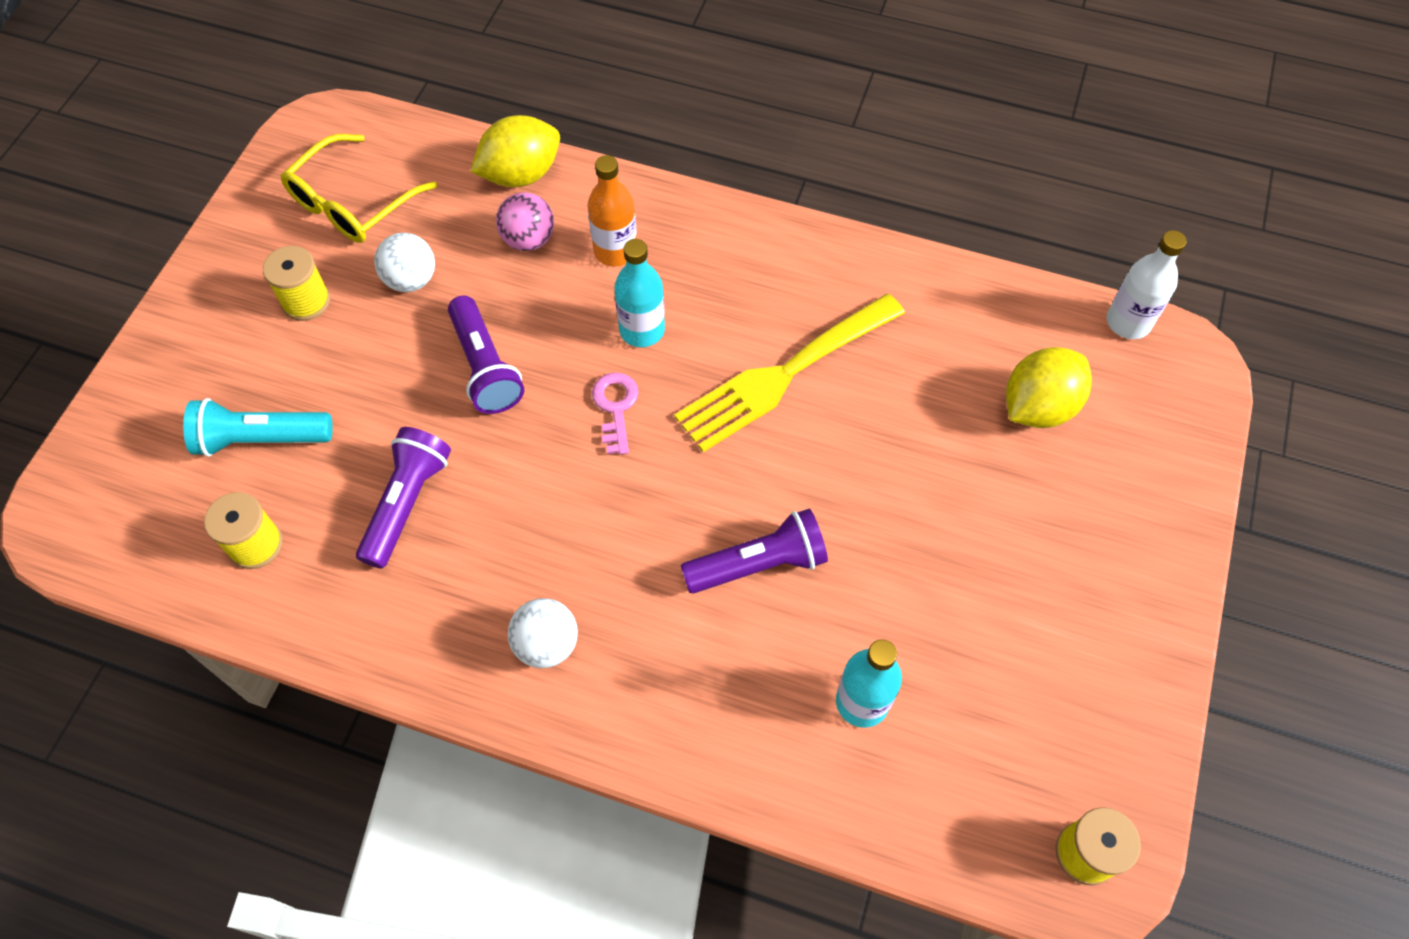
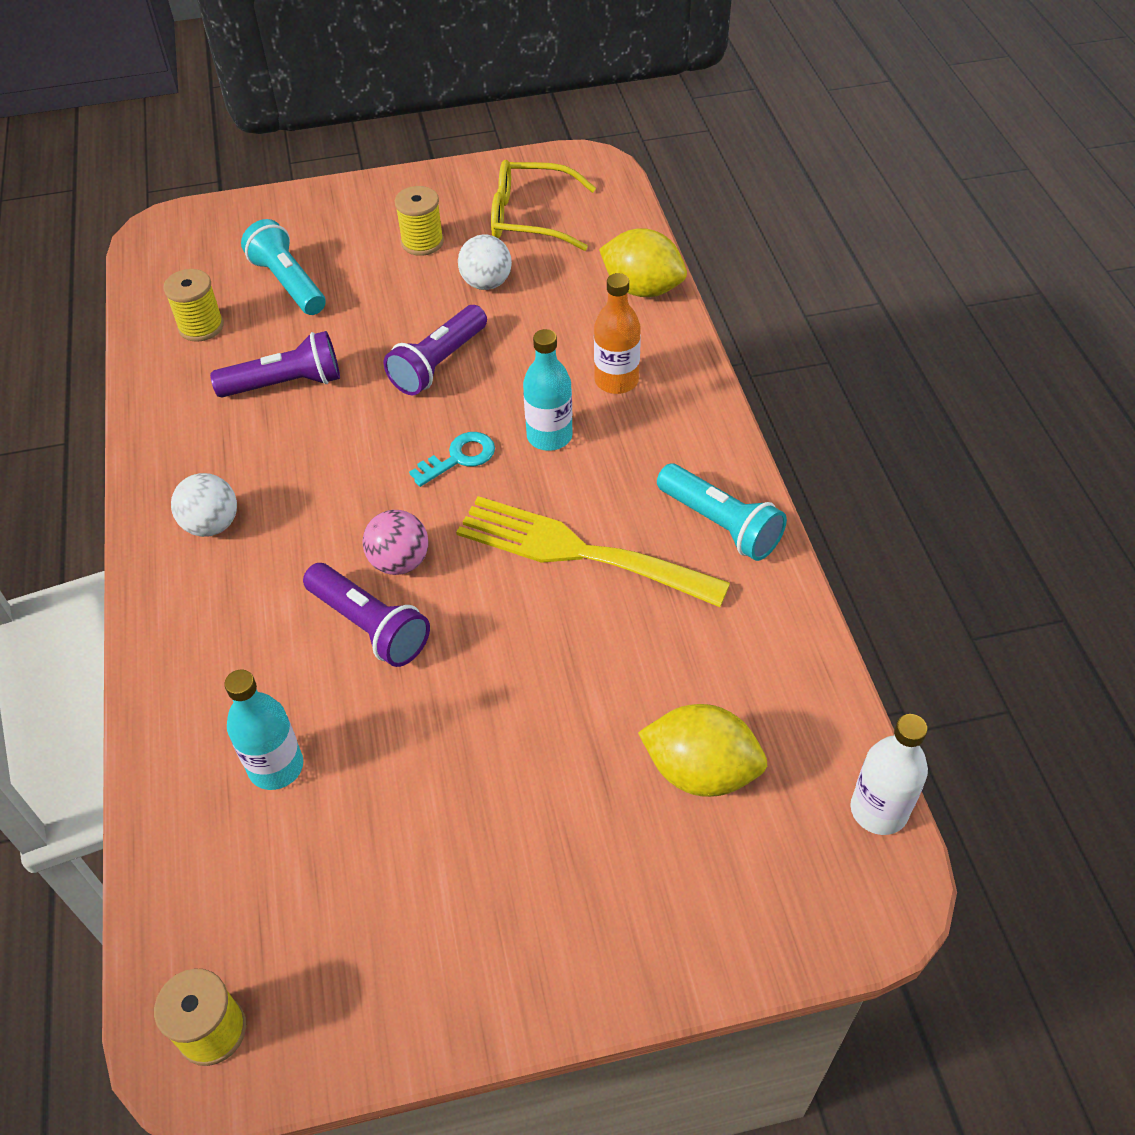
camera: 60 degrees right, 10 degrees down
(529, 240) = (581, 326): pink ball -> pink ball (399, 562)
(615, 407) = (459, 458): pink key -> turquoise key
(822, 268) = (720, 524): none -> turquoise flashlight

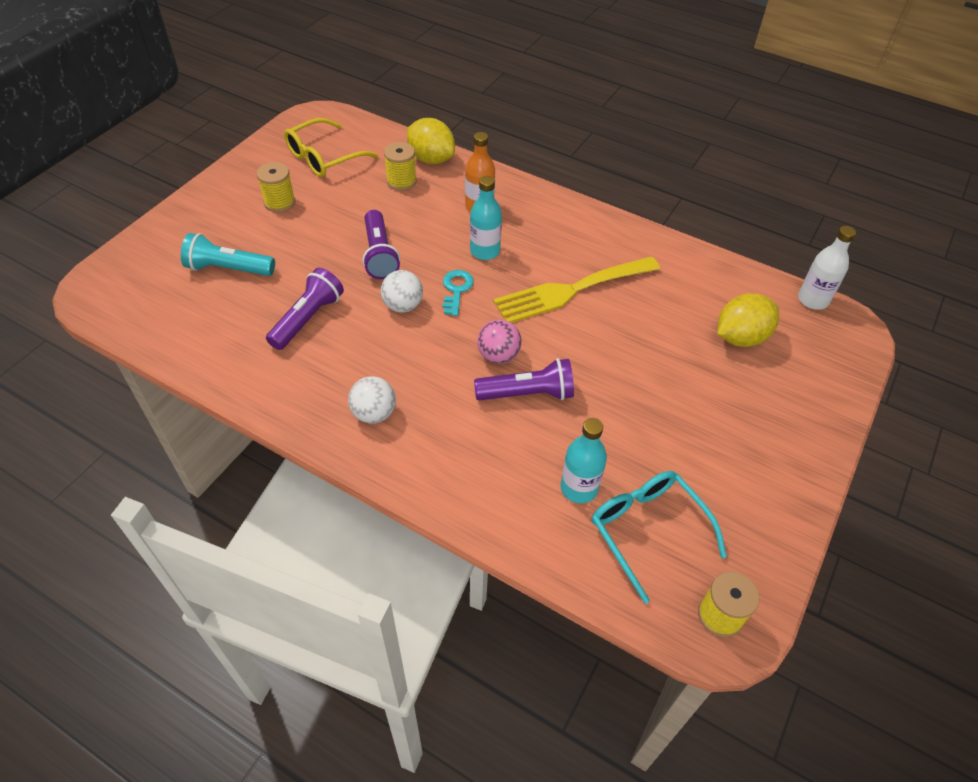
camera: 50 degrees left, 0 degrees up
(201, 326) = (206, 324): yellow spool -> yellow spool (401, 181)
(275, 874) = (647, 530): none -> turquoise glasses
(486, 283) = (347, 202): white ball -> white ball (403, 306)
(642, 289) = (431, 159): yellow lemon -> yellow lemon turned 60 degrees clockwise
(720, 524) = (611, 237): turquoise flashlight -> none

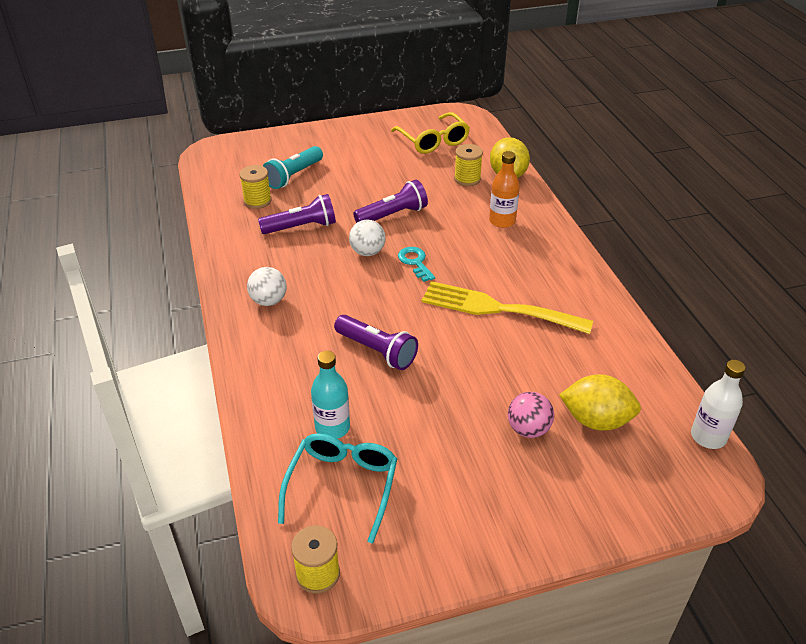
camera: 45 degrees right, 10 degrees down
(228, 269) = (293, 176): turquoise flashlight -> turquoise flashlight turned 105 degrees counterclockwise
(279, 202) = (371, 154): yellow spool -> yellow spool (257, 201)
(323, 158) = (433, 141): yellow glasses -> yellow glasses turned 120 degrees counterclockwise
(379, 255) = (393, 215): purple flashlight -> purple flashlight turned 150 degrees counterclockwise
(456, 290) = (415, 262): turquoise key -> turquoise key turned 75 degrees counterclockwise
(485, 251) = (467, 250): turquoise bottle -> none
(498, 355) = (389, 317): pink ball -> pink ball (528, 429)

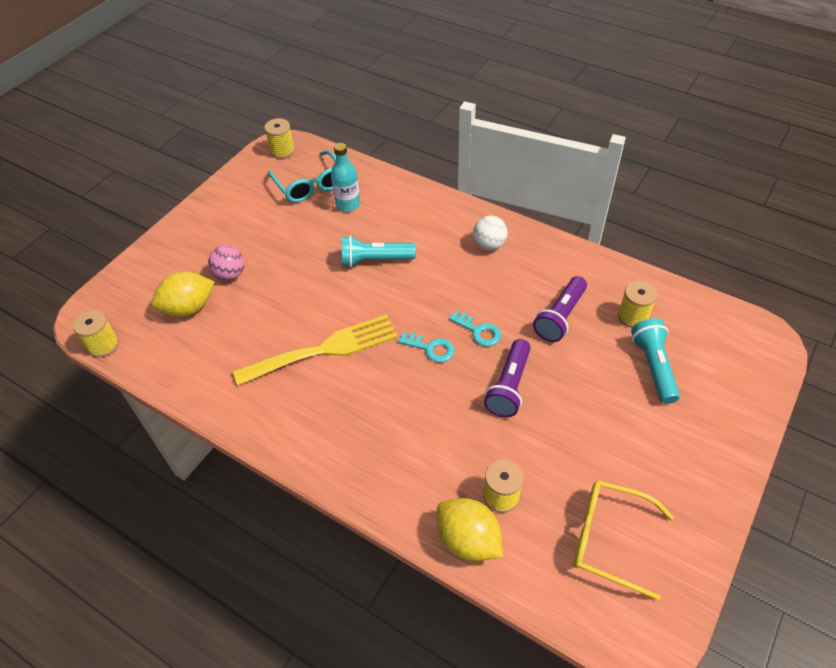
camera: 140 degrees right, 10 degrees up
(367, 252) = (478, 331): white ball -> turquoise key
(377, 351) = (374, 260): purple flashlight -> turquoise flashlight
(502, 221) = (407, 455): orange bottle -> none
(708, 437) = (103, 345): white bottle -> yellow spool

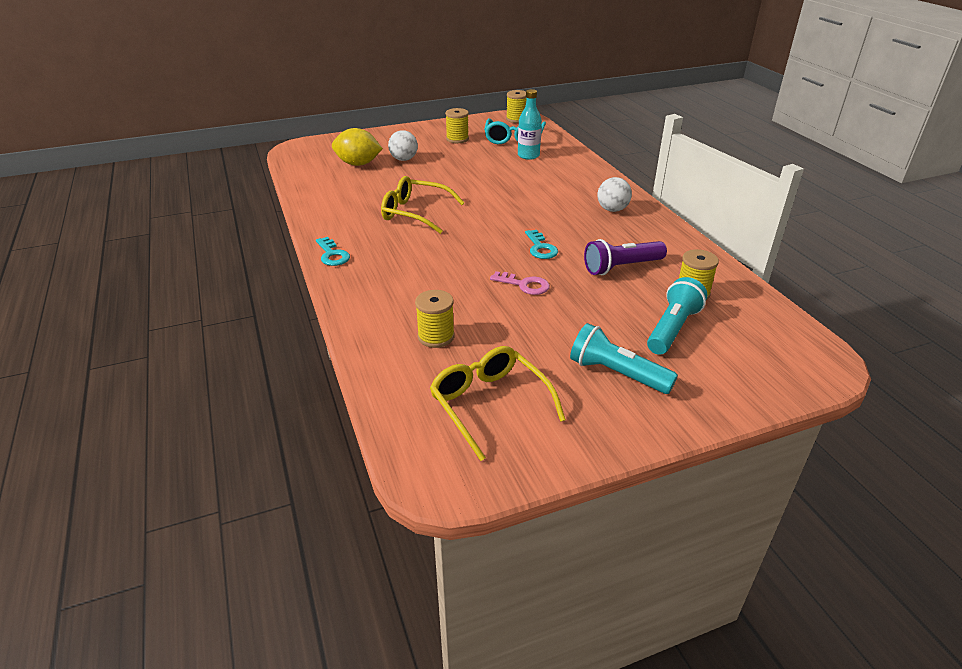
camera: 35 degrees right, 15 degrees down
(103, 345) = (289, 161): yellow spool -> yellow spool (457, 139)
(230, 275) = (404, 159): pink ball -> white ball
(324, 350) = (415, 213): yellow fork -> yellow glasses
(374, 260) = (510, 186): turquoise flashlight -> turquoise flashlight (616, 373)
(431, 348) = (491, 242): turquoise key -> turquoise key (332, 255)
(468, 540) = (378, 346): yellow lemon -> none
(509, 386) = (524, 285): purple flashlight -> pink key

